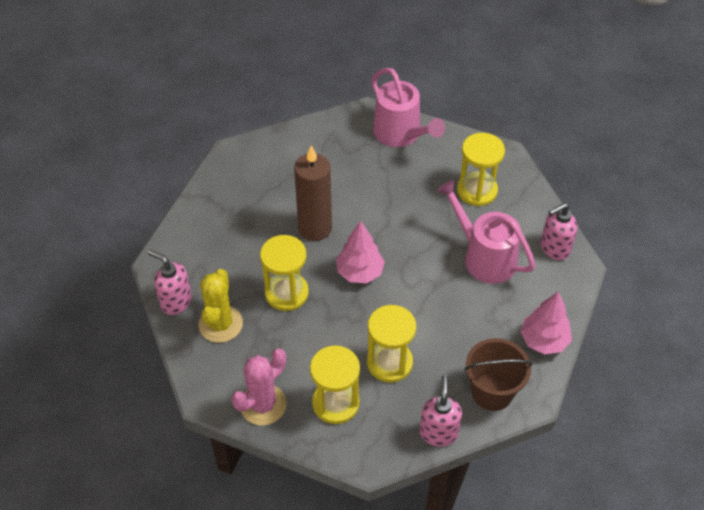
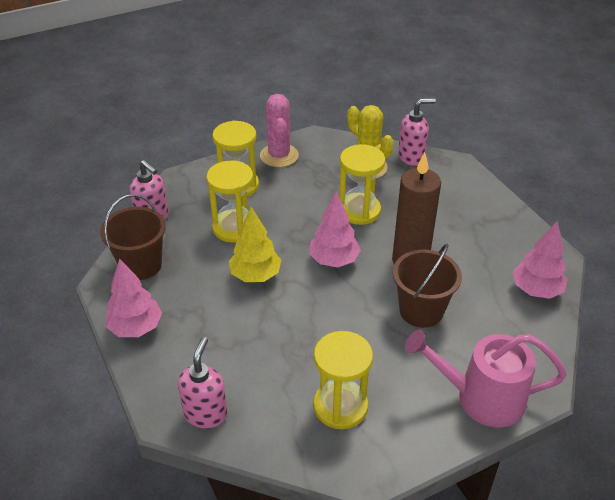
camera: 130 degrees right, 10 degrees down
(278, 149) = (536, 290): none -> pink tree
(359, 196) = (421, 311): none -> brown bucket
(423, 308) = (255, 275): none -> yellow tree
(484, 257) = (259, 351): pink watering can -> none

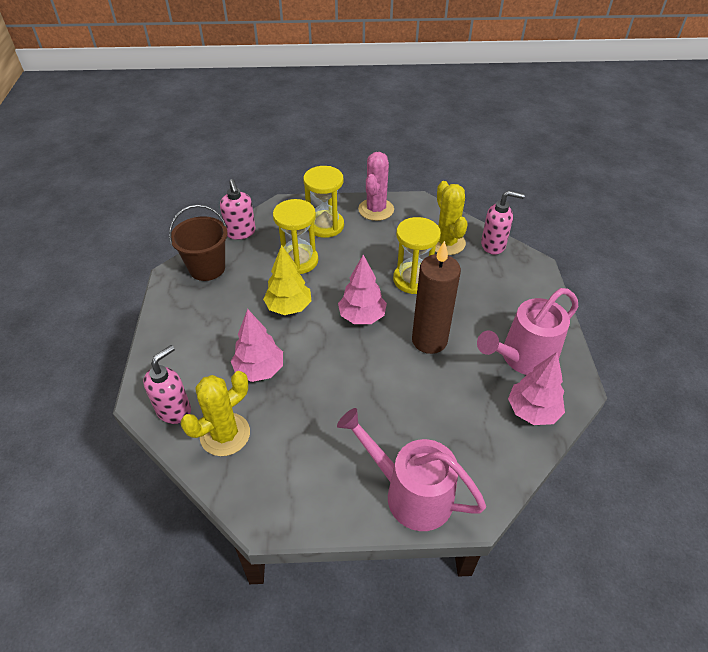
camera: 25 degrees right, 5 degrees up
(136, 328) = (170, 318): pink tree -> pink tree (259, 370)
(275, 416) = (225, 434): none -> yellow cactus
(340, 406) = (282, 448): yellow hourglass -> none
(421, 311) = (409, 390): brown bucket -> none
(500, 248) = (522, 358): none -> pink watering can

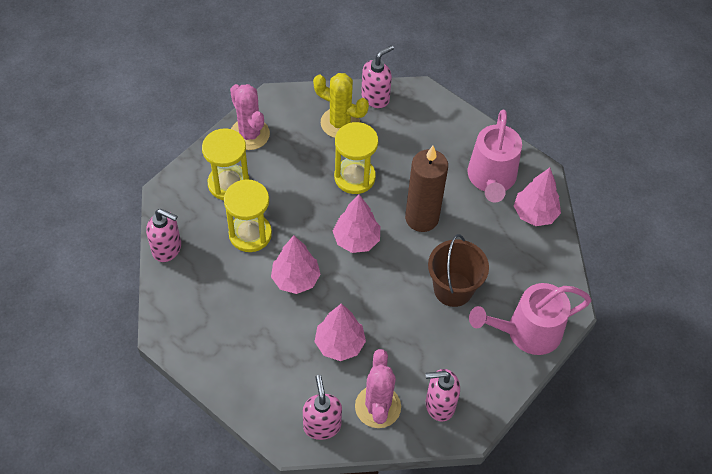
camera: 50 degrees left, 10 degrees up
(207, 268) = (186, 304): brown bucket -> brown bucket (453, 289)
(225, 434) = (377, 406): yellow cactus -> pink cactus
(268, 478) = (439, 405): none -> pink soap dispenser
(289, 307) = (295, 279): yellow tree -> pink tree

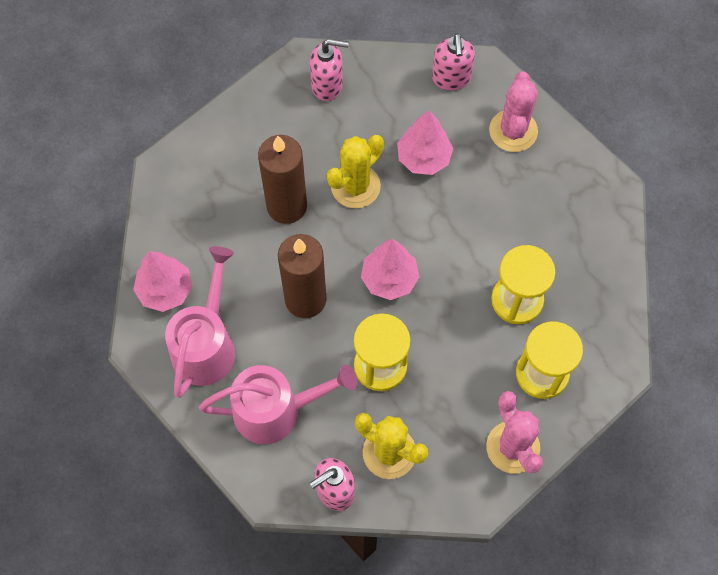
camera: 170 degrees left, 10 degrees up
(167, 249) = (617, 291): pink soap dispenser -> none
(295, 279) = (466, 237): pink tree -> none
(377, 406) = (391, 90): pink cactus -> pink cactus (513, 131)
(397, 312) = (355, 186): none -> yellow cactus
(453, 289) = (287, 206): brown bucket -> brown candle
(526, 332) = (216, 149): pink watering can -> pink watering can (277, 410)

